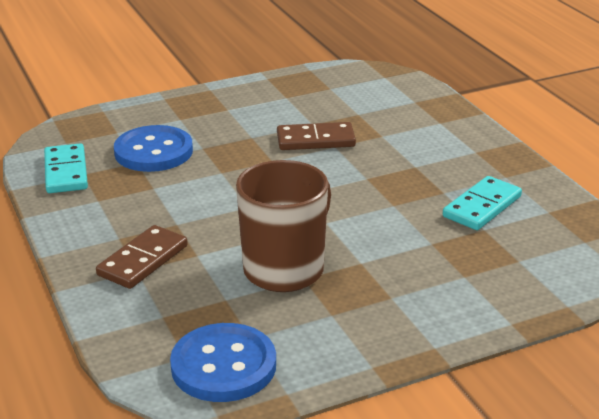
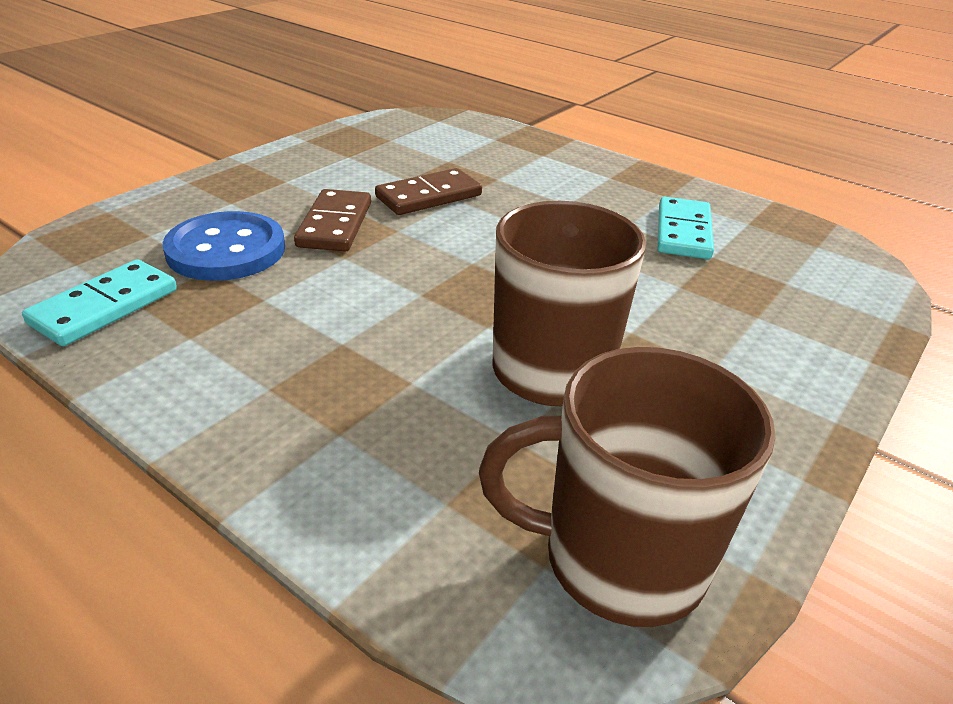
camera: 30 degrees left, 5 degrees up
(65, 172) = (104, 306): turquoise domino -> turquoise domino turned 75 degrees clockwise
(143, 260) = (337, 415): brown domino -> brown domino (335, 225)
(223, 366) = (619, 560): blue button -> brown mug

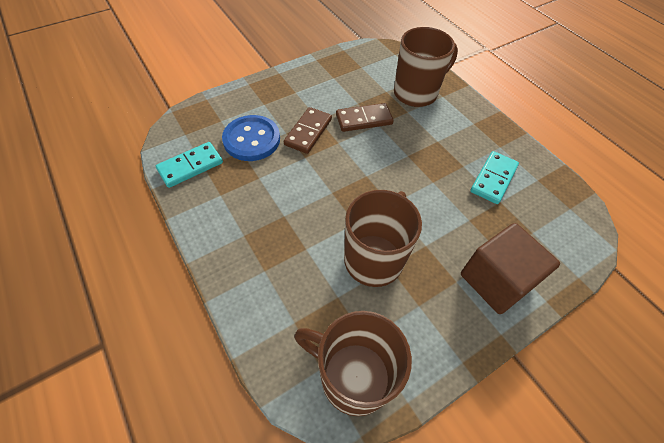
camera: 20 degrees right, 20 degrees up
(499, 156) = (416, 93): none -> brown mug
(776, 351) = (496, 280): none -> brown cube

